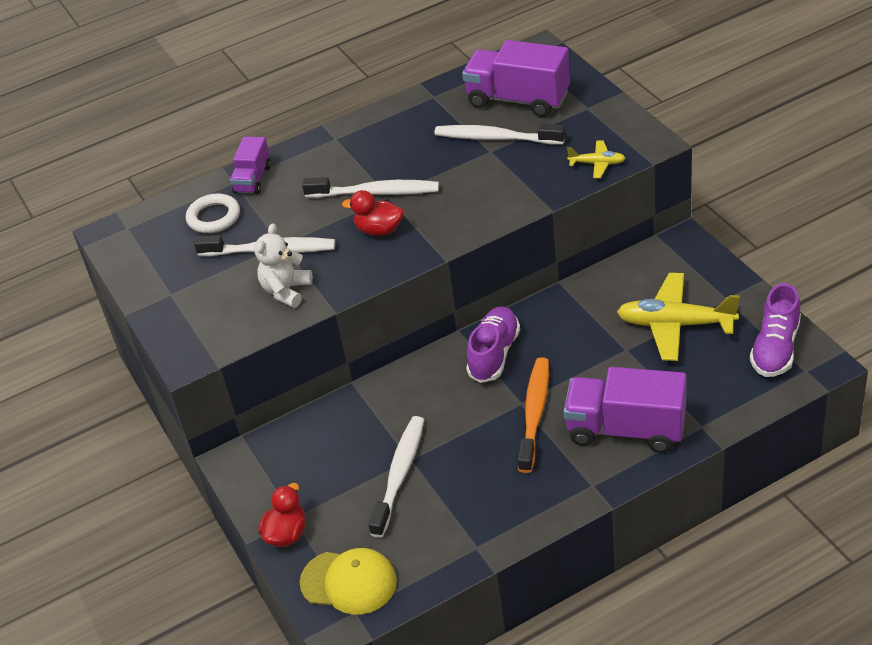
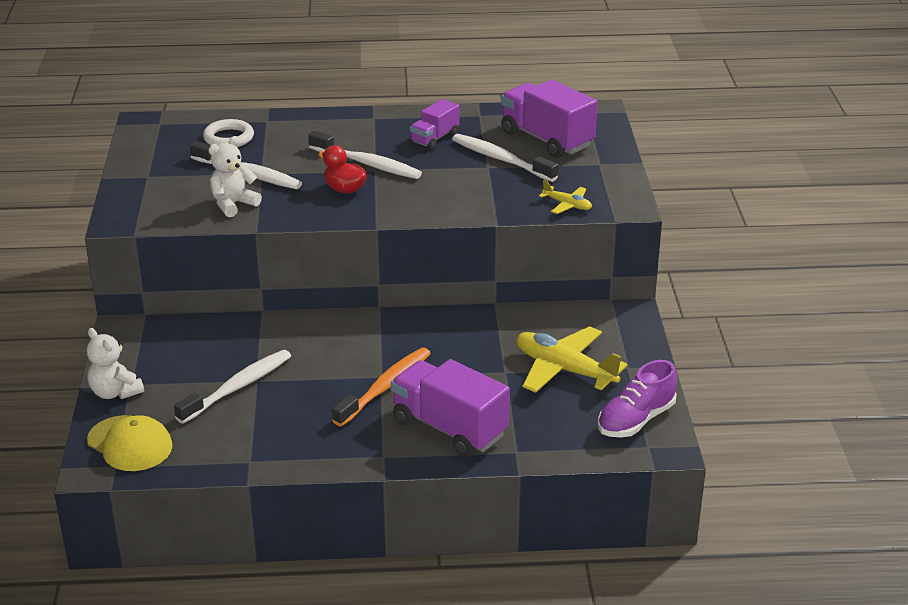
camera: 20 degrees right, 10 degrees down
(253, 179) = (283, 123): purple truck -> purple truck (434, 138)
(286, 534) = (115, 392): red duck -> white teddy bear
(494, 354) = (392, 333): purple shoe -> none

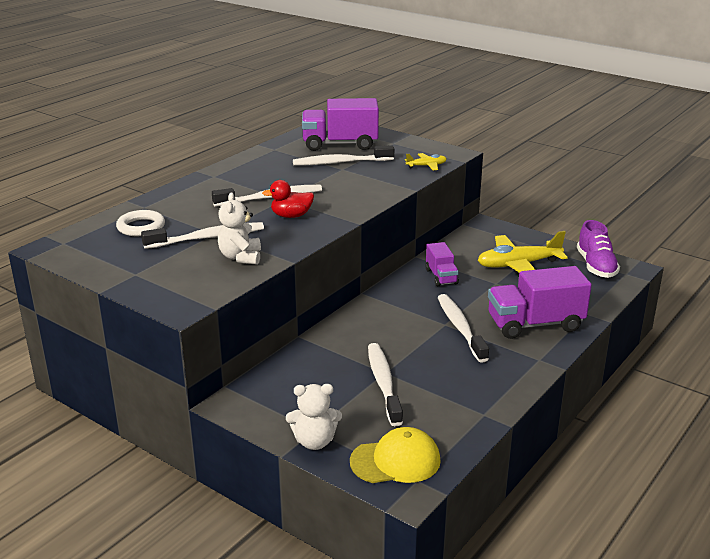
camera: 50 degrees left, 5 degrees down
(385, 387) = (460, 327): orange toothbrush -> white toothbrush
(434, 138) = (278, 169): purple truck -> purple truck (441, 276)

